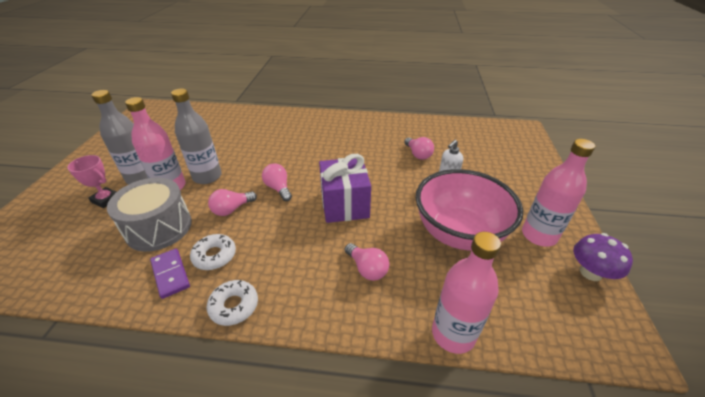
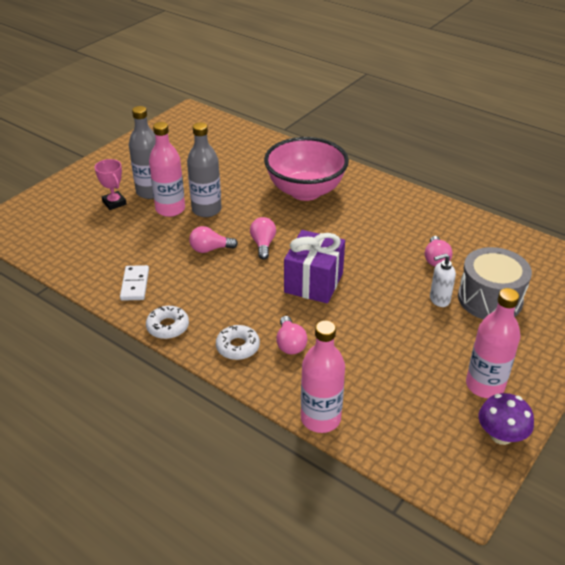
camera: 30 degrees right, 0 degrees up
(159, 227) = (144, 243): grey drum -> grey drum (490, 299)
(170, 274) = (135, 284): purple domino -> white domino
(214, 256) = (174, 283): white donut -> white donut (238, 347)
(458, 233) = (402, 350): pink bowl -> pink bowl (305, 191)

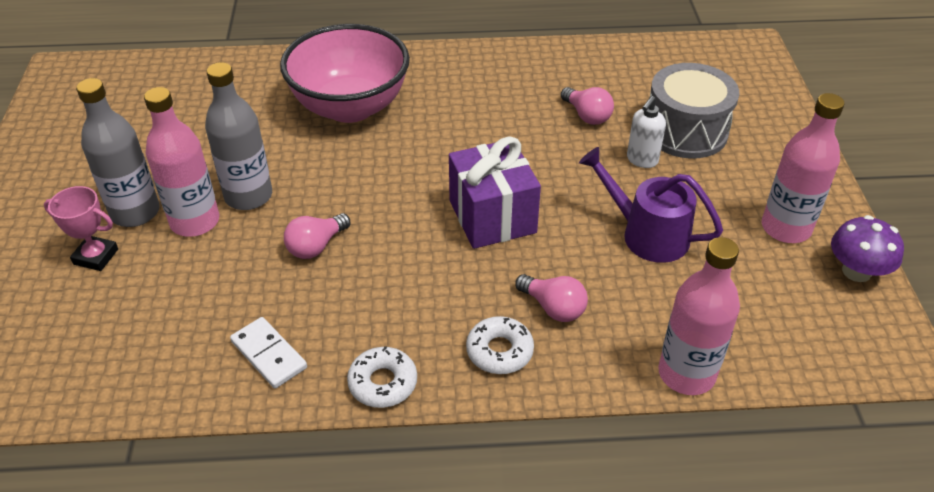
camera: 40 degrees left, 5 degrees up
(263, 244) = (377, 202): pink light bulb -> none
(390, 339) = (646, 234): none -> purple watering can

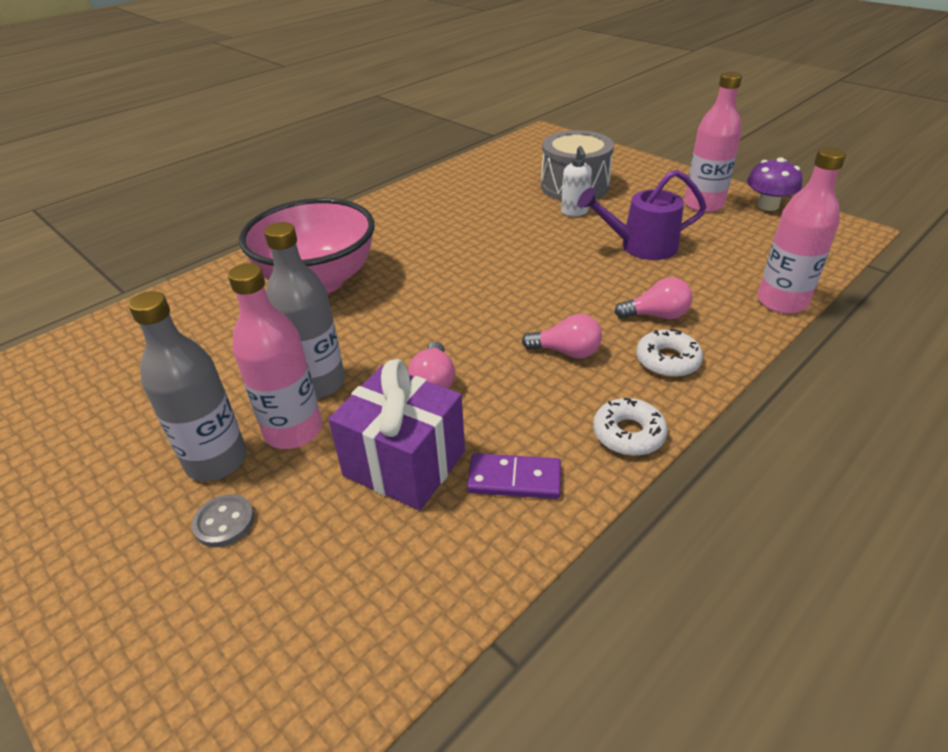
camera: 40 degrees left, 5 degrees down
(96, 256) = (224, 522): pink trophy -> grey button
(269, 354) = (514, 479): white domino -> purple domino
(492, 216) = (534, 289): purple gift -> purple gift (404, 463)
(587, 116) = (503, 206): pink light bulb -> pink light bulb (566, 352)

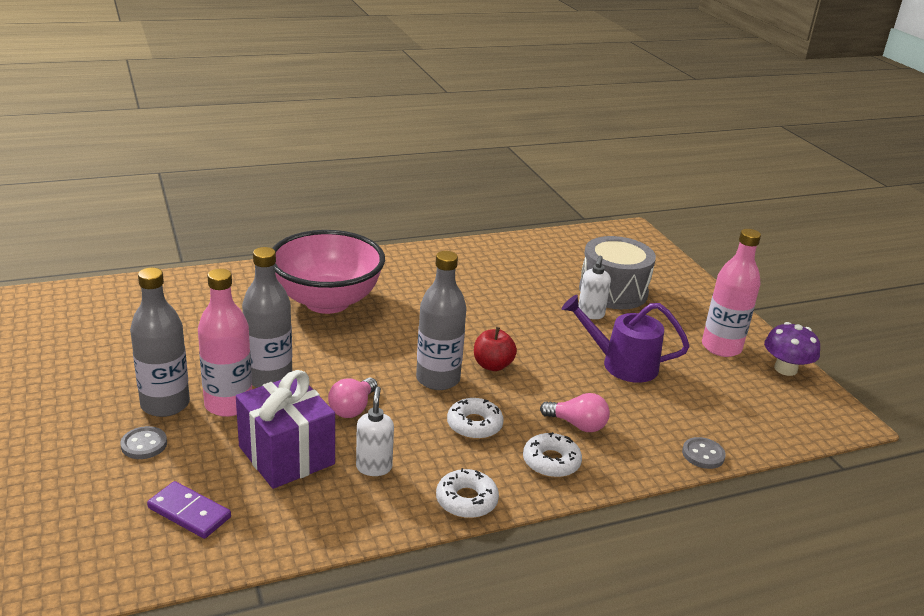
camera: 20 degrees right, 10 degrees down
(493, 319) = (438, 379): none -> grey bottle
(508, 437) = (374, 467): none -> white soap dispenser
(514, 479) = (354, 496): purple domino -> purple domino (189, 512)
(532, 287) = (492, 365): none -> red apple
(566, 352) = (474, 425): pink light bulb -> white donut
(781, 302) = (703, 454): pink bottle -> grey button

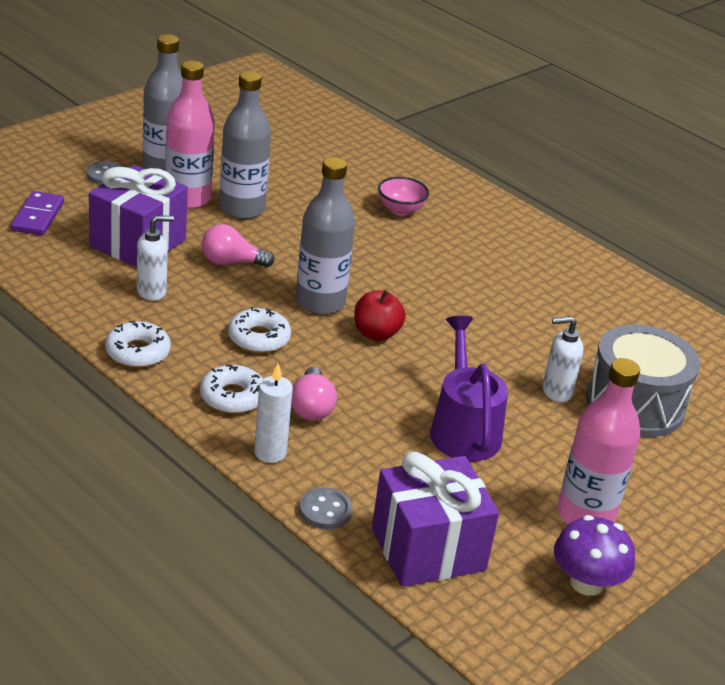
camera: 65 degrees right, 5 degrees up
(327, 301) = (400, 210): pink bowl -> pink bowl, size x0.40
(629, 462) = (270, 453): none -> white candle
(749, 420) = (428, 549): none -> purple gift

